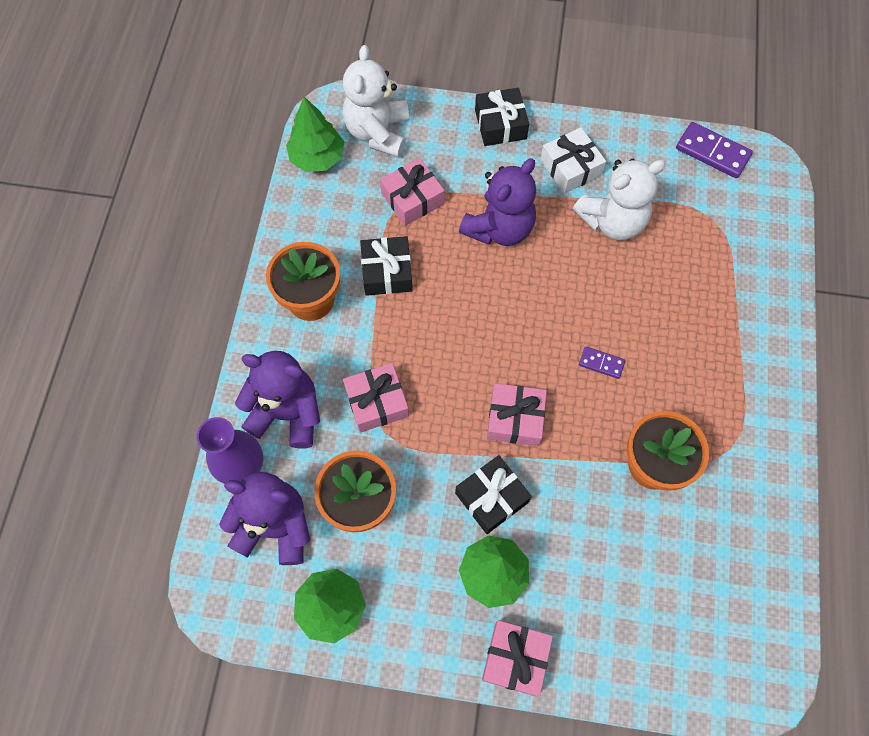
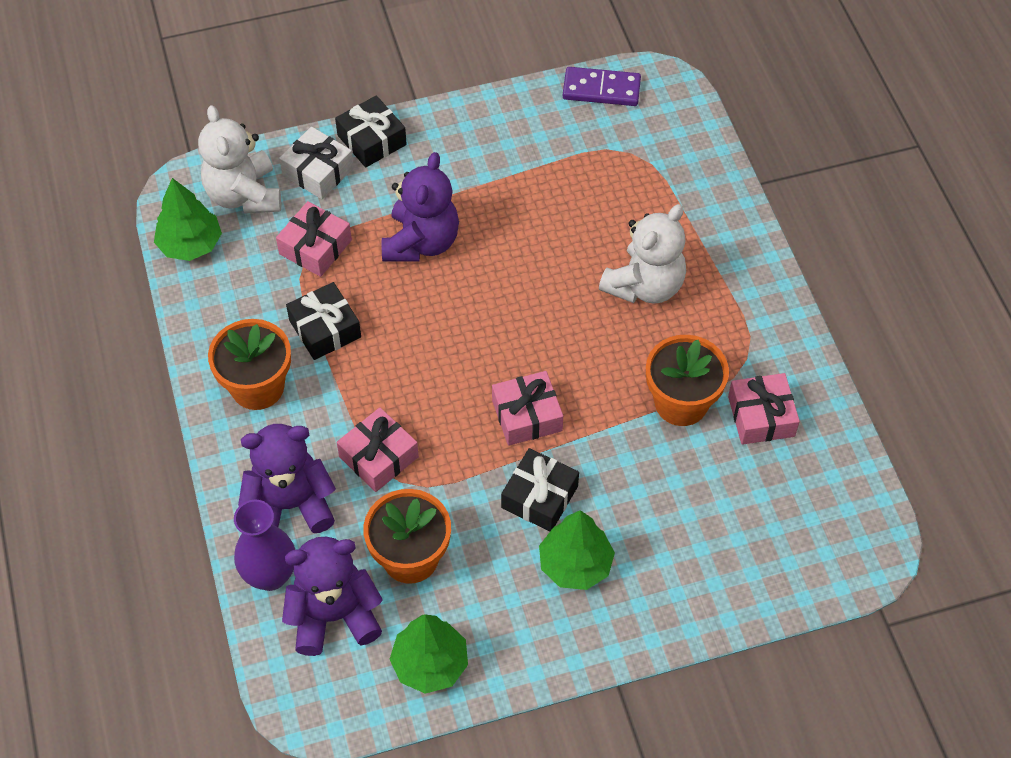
camera: 25 degrees left, 10 degrees down
(515, 658) = (634, 630): pink gift -> pink gift (761, 416)
(570, 167) = (465, 156): white gift -> white gift (318, 171)
(601, 363) = (587, 330): purple domino -> none
(612, 221) = (533, 192): white teddy bear -> white teddy bear (644, 285)

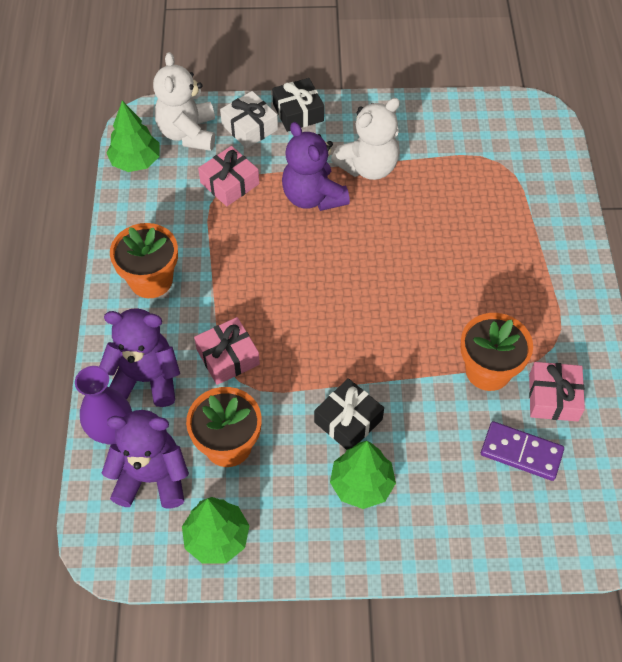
camera: 15 degrees right, 0 degrees up
(325, 329) = (217, 247): black gift -> none
(421, 242) = (313, 197): purple teddy bear -> purple teddy bear turned 120 degrees clockwise
(527, 415) = (357, 351): pink gift -> none
(601, 89) = (490, 110): purple domino -> purple domino (521, 452)
(644, 285) = (483, 269): white teddy bear -> white teddy bear (368, 167)

